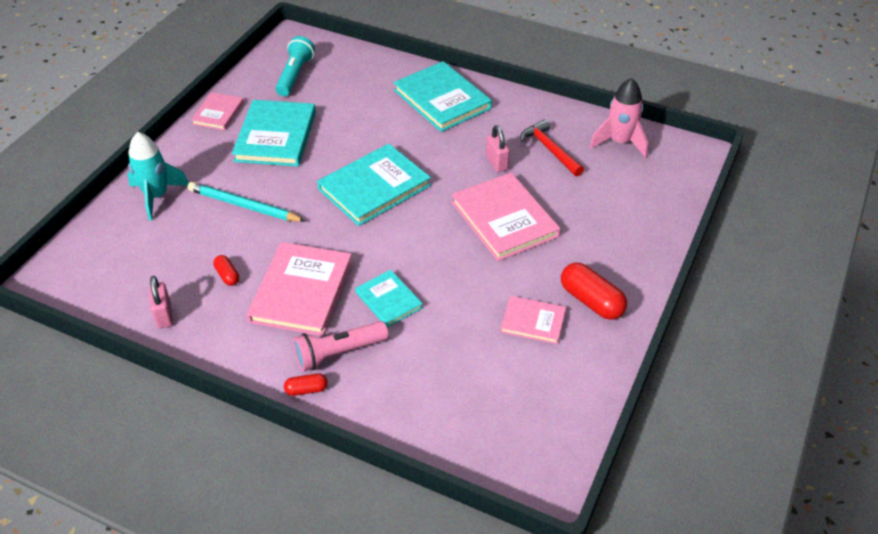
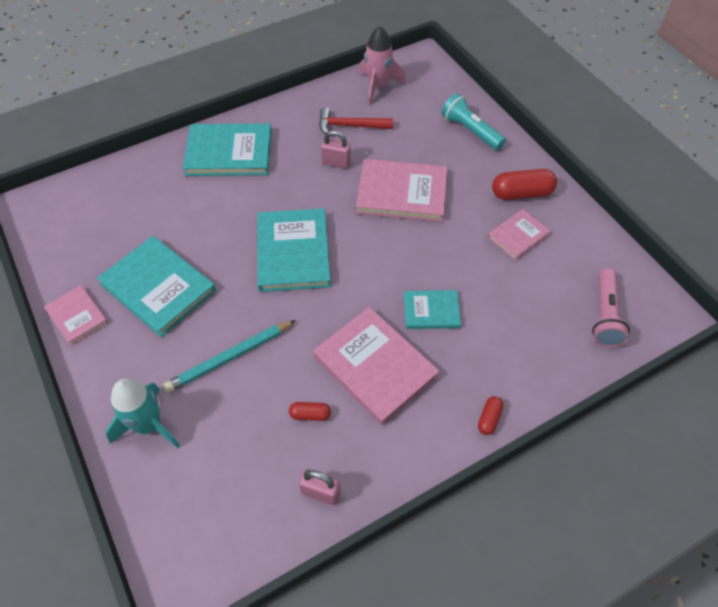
camera: 55 degrees left, 10 degrees up
(295, 75) = (87, 231): turquoise flashlight -> turquoise flashlight (470, 131)
(338, 353) = (464, 375): pink flashlight -> pink flashlight (604, 315)

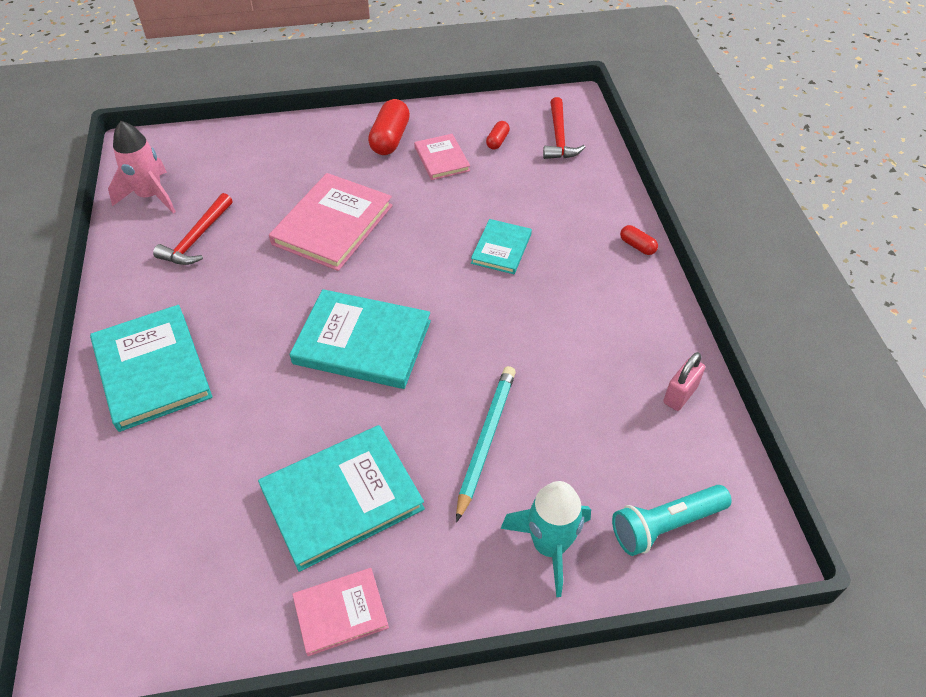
camera: 70 degrees left, 5 degrees down
(229, 153) = (152, 370): turquoise book -> turquoise book turned 45 degrees counterclockwise
(230, 358) = (486, 440): turquoise pencil -> turquoise pencil turned 150 degrees counterclockwise
(310, 414) = (588, 381): red capsule -> red capsule (497, 141)
(336, 163) = (248, 267): pink padlock -> none
(375, 366) = (549, 311): pink book -> none
(470, 131) = (280, 146): turquoise flashlight -> turquoise flashlight (665, 525)
(604, 315) = (559, 137): pink flashlight -> red hammer

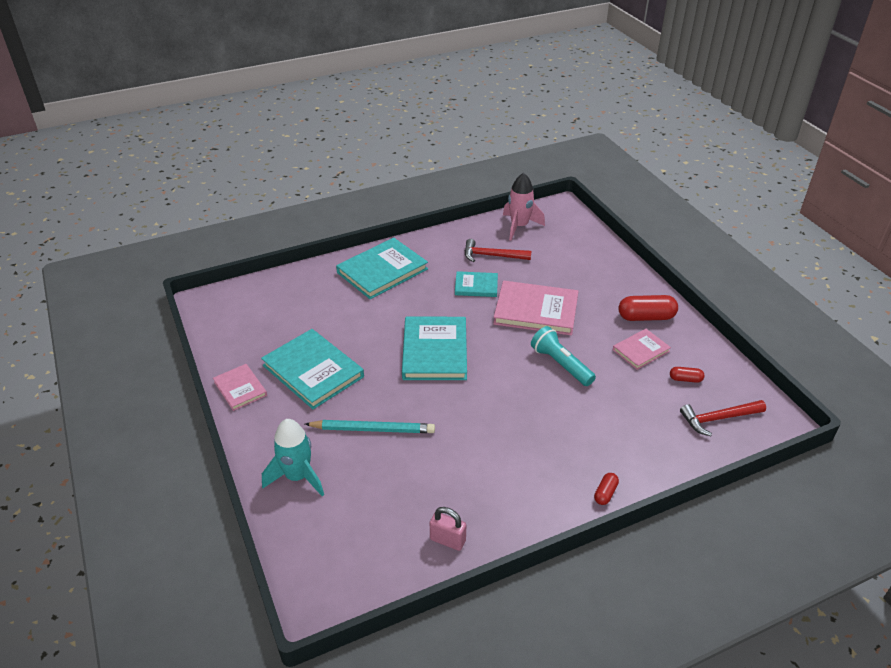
camera: 75 degrees right, 10 degrees down
(501, 248) = (557, 405): turquoise book -> turquoise book (476, 286)
(665, 525) = (325, 541): turquoise flashlight -> turquoise flashlight (560, 364)

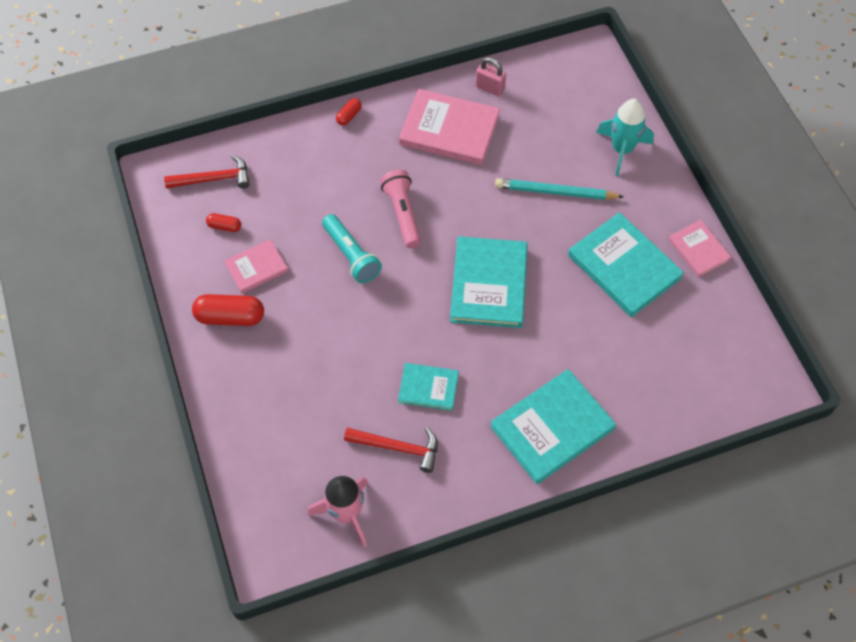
camera: 175 degrees left, 20 degrees up
(522, 400) = (402, 214): none -> pink flashlight
(536, 311) = (360, 338): pink book -> pink book (449, 130)

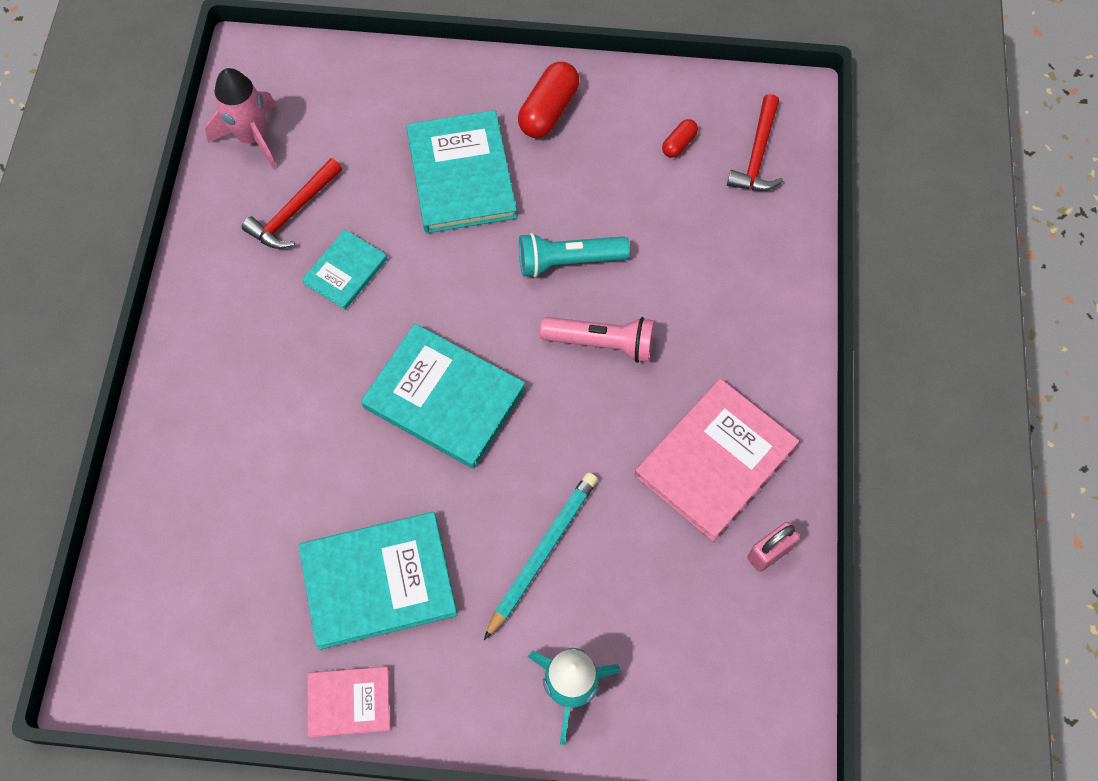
camera: 115 degrees right, 5 degrees up
(256, 267) = (602, 157): pink book -> none
(349, 116) = (795, 342): red capsule -> none
(552, 428) = (218, 378): turquoise book -> turquoise book (461, 175)

